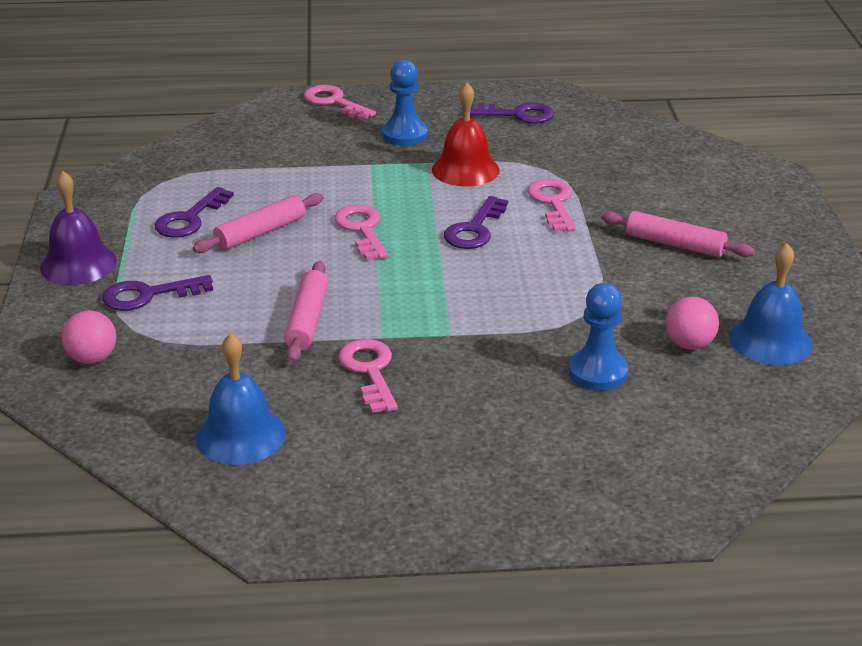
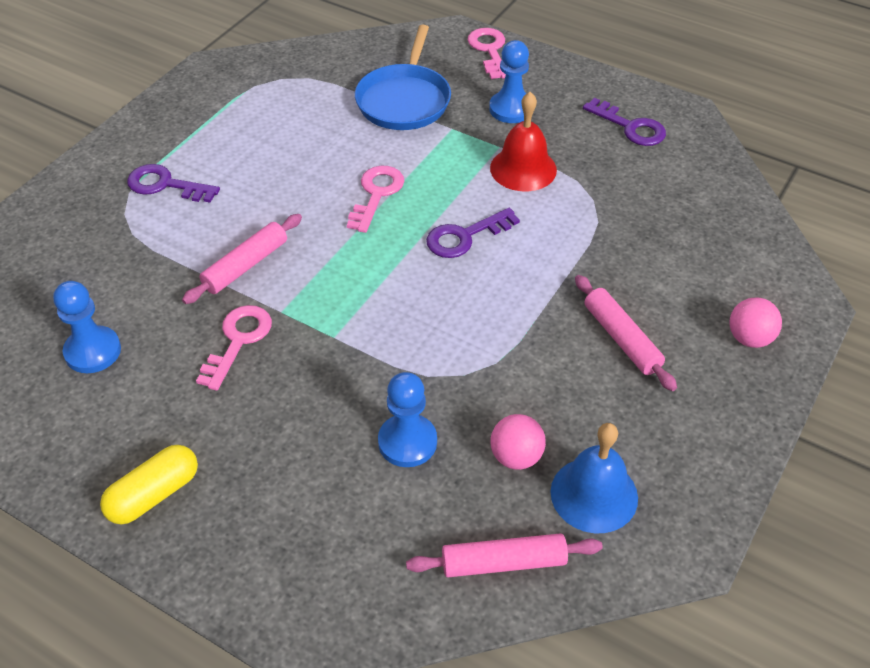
camera: 35 degrees right, 15 degrees up
(78, 264) = (150, 132): purple bell -> none
(92, 358) = (74, 226): pink ball -> pink ball (749, 338)
(190, 219) = (265, 124): purple key -> none
(240, 435) = (93, 351): blue bell -> blue pawn
(260, 232) = (300, 161): pink rolling pin -> pink rolling pin (503, 562)
(302, 159) = (404, 100): none -> blue pan
(433, 500) = (154, 494): none -> yellow capsule
(553, 203) = (560, 239): pink key -> none

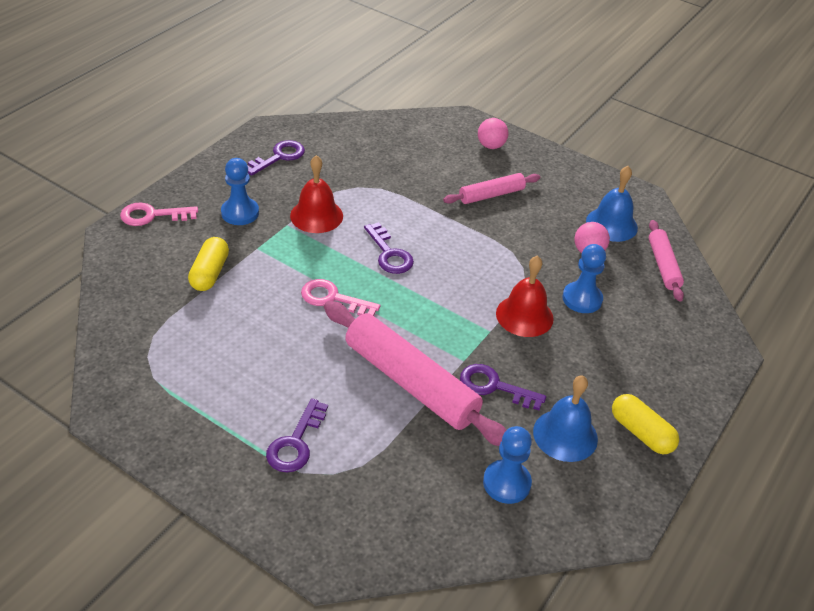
camera: 90 degrees left, 5 degrees down
(157, 410) = (565, 435): none -> blue bell
(238, 341) = (494, 387): pink key -> purple key
(245, 266) = (411, 382): pink rolling pin -> pink rolling pin, size x1.85
(365, 373) = (524, 315): none -> red bell
(404, 100) = (209, 273): blue pan -> yellow capsule

